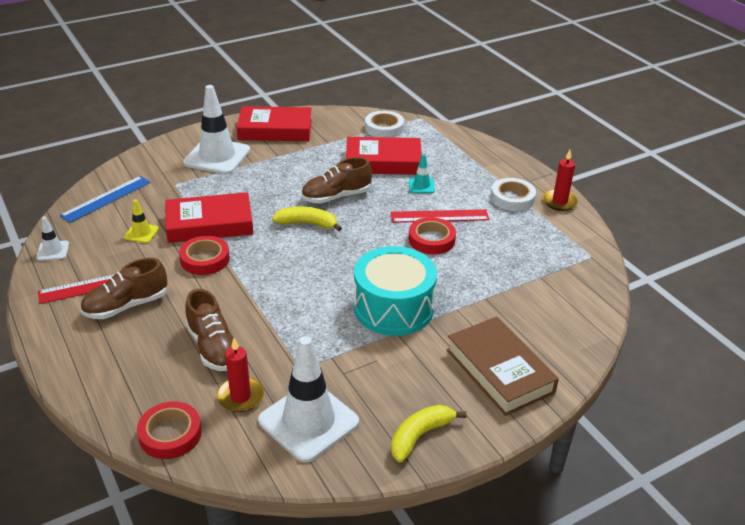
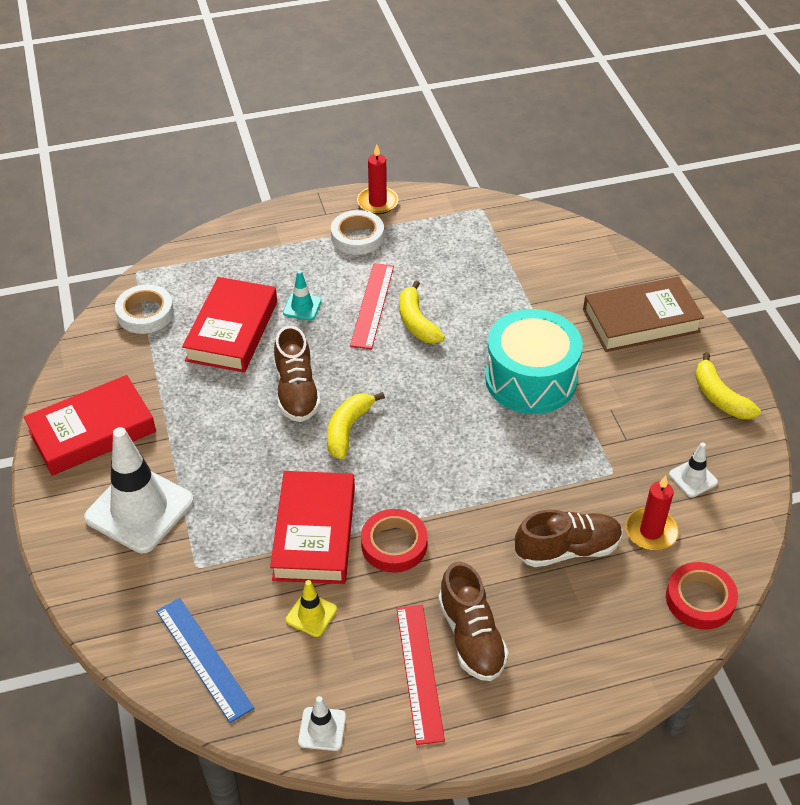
camera: 75 degrees left, 10 degrees up
(275, 130) = (92, 431): red book -> red book turned 45 degrees clockwise
(308, 421) = (693, 478): white traffic cone -> white traffic cone, size x0.45
(431, 240) = (416, 322): red tape -> yellow banana

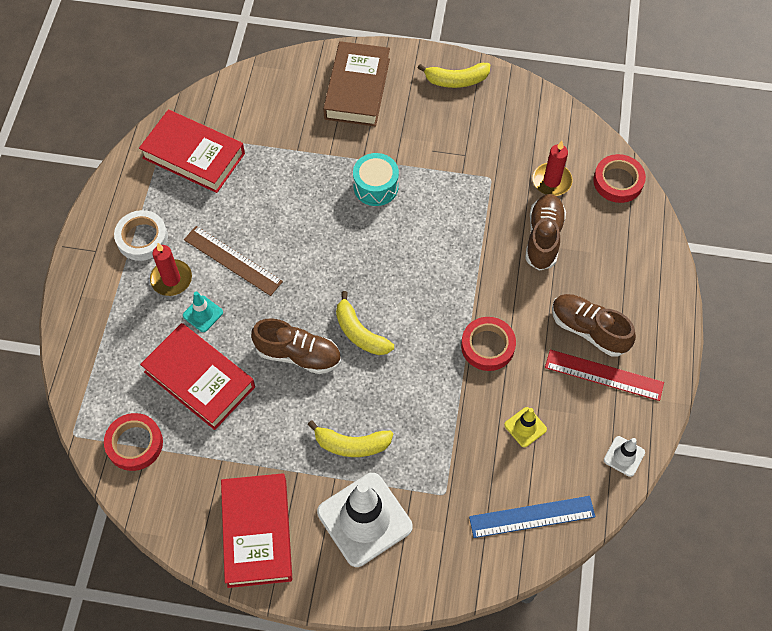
camera: 65 degrees left, 15 degrees up
(145, 313) = (134, 444): white tape -> red tape
(314, 533) = (451, 396): red book -> red book (194, 155)
(372, 305) = (232, 260): red ruler -> brown ruler
(377, 202) = (108, 205): red candle -> red candle (171, 279)
(416, 322) = (271, 237): yellow banana -> yellow banana (351, 444)
(471, 636) = (589, 330): brown shoe -> brown shoe turned 150 degrees counterclockwise
(530, 379) = (376, 186): turquoise drum -> turquoise drum, size x0.58
(693, 478) = (519, 133): white traffic cone -> none

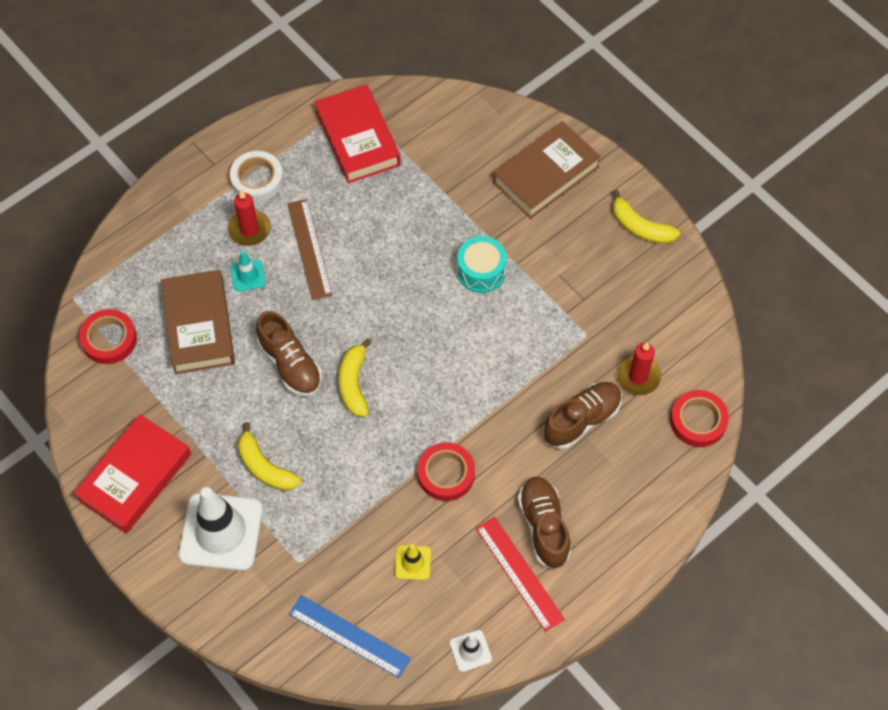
camera: 40 degrees right, 0 degrees up
(199, 379) = (199, 326): red book -> brown book

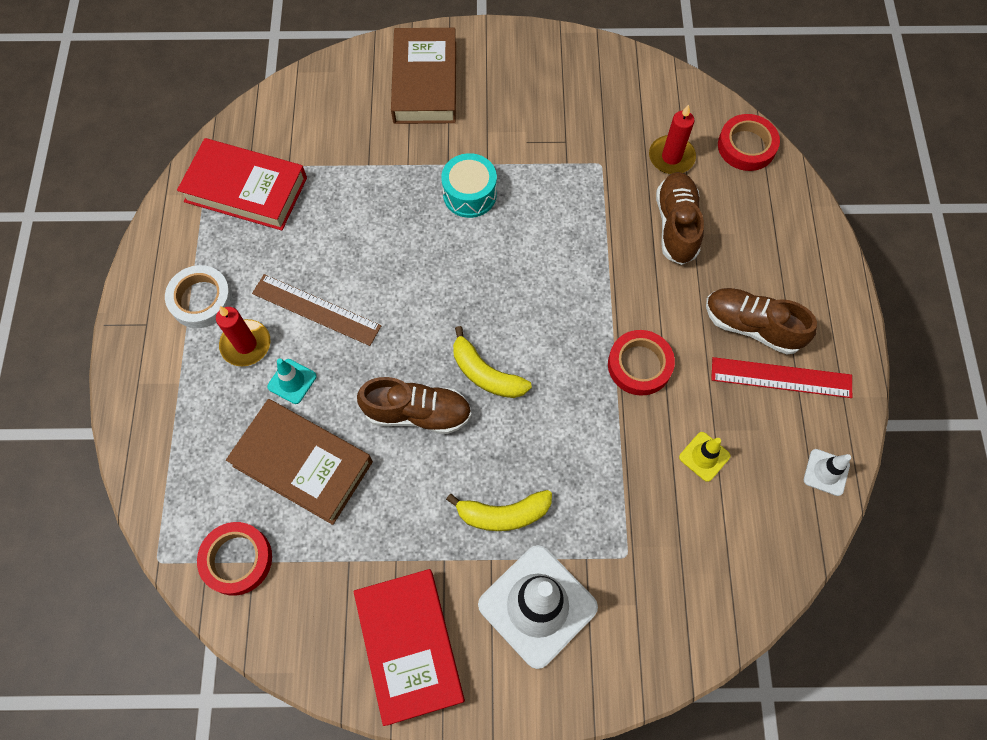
camera: 50 degrees left, 5 degrees up
(349, 636) = (735, 566): blue ruler -> none
(640, 227) = (538, 56): yellow banana -> none

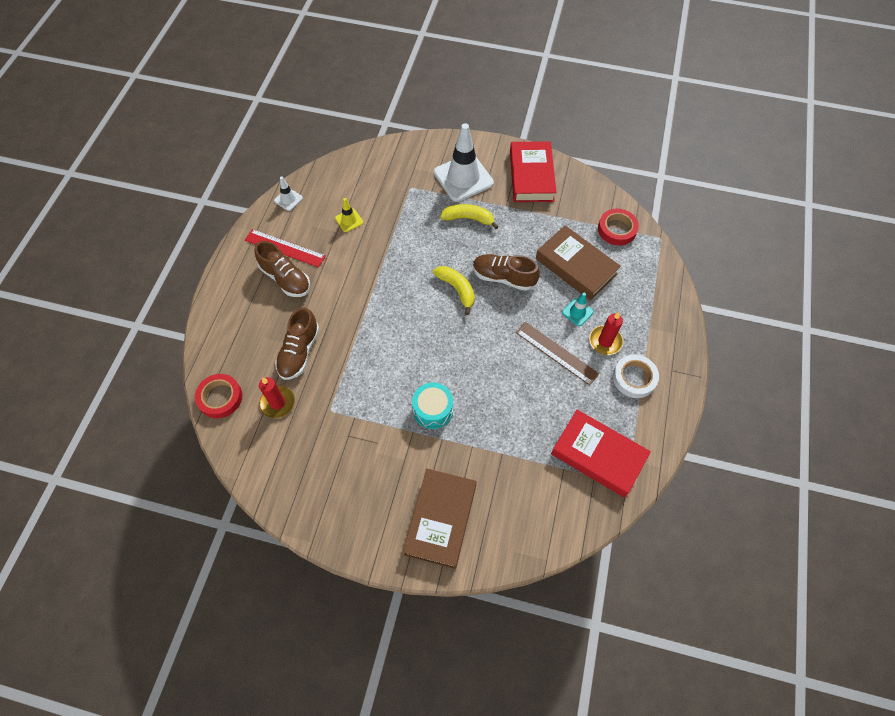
camera: 165 degrees left, 5 degrees down
(639, 365) = (363, 273): red tape -> none

